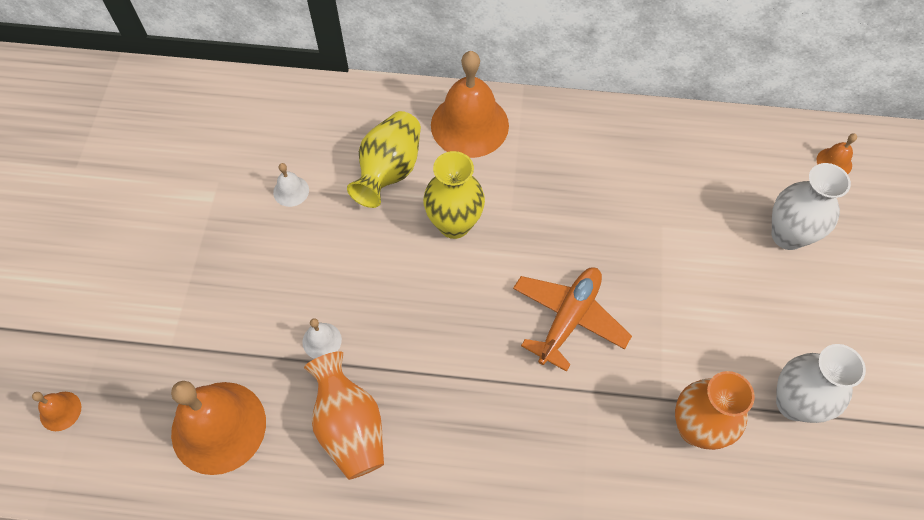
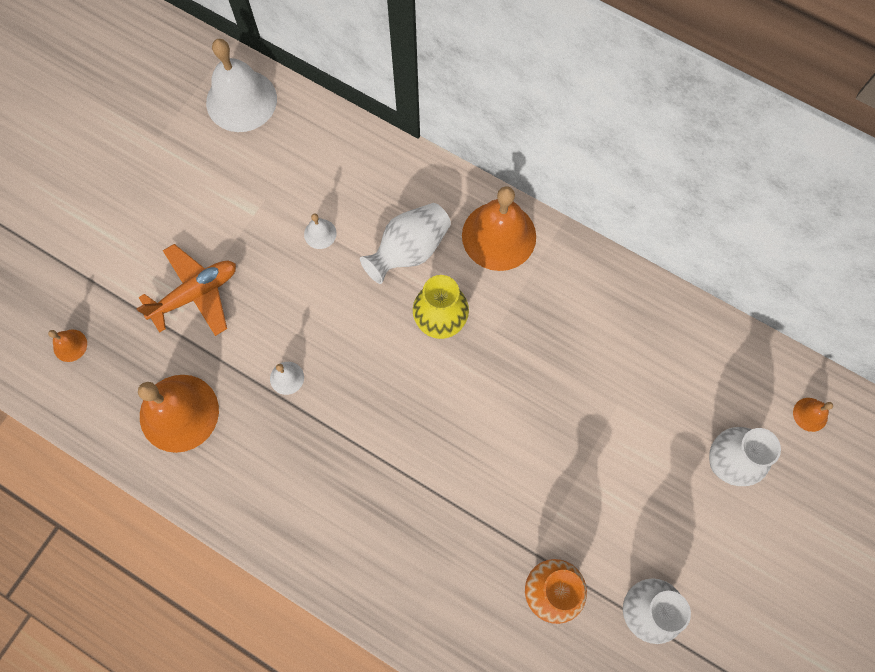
camera: 25 degrees right, 10 degrees up
(151, 102) = (241, 100): none -> white bell
(349, 427) = (276, 459): orange vase -> none
(389, 171) = (409, 250): yellow vase -> white vase
(568, 319) = (493, 450): orange plane -> orange plane (195, 294)

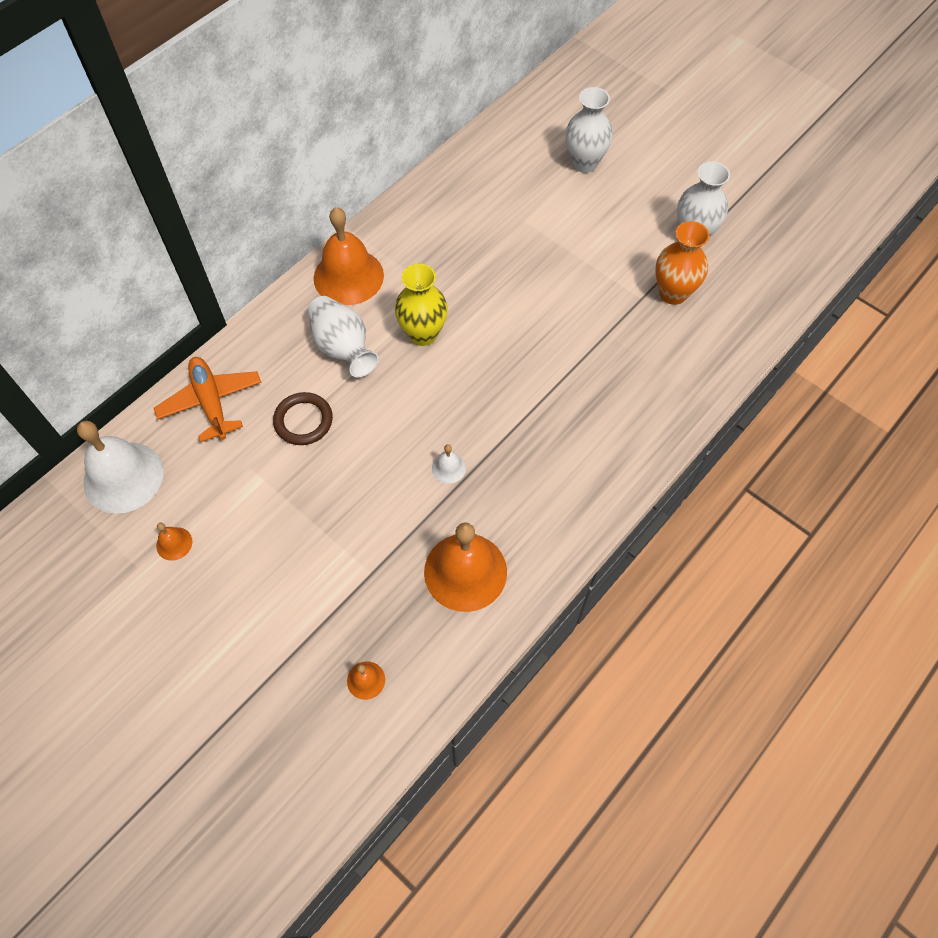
camera: 80 degrees left, 10 degrees down
(195, 294) = (338, 544): orange plane -> orange plane (211, 402)
(320, 233) = (303, 421): white bell -> brown ring
(810, 414) = (554, 106): orange bell -> orange bell (174, 543)

